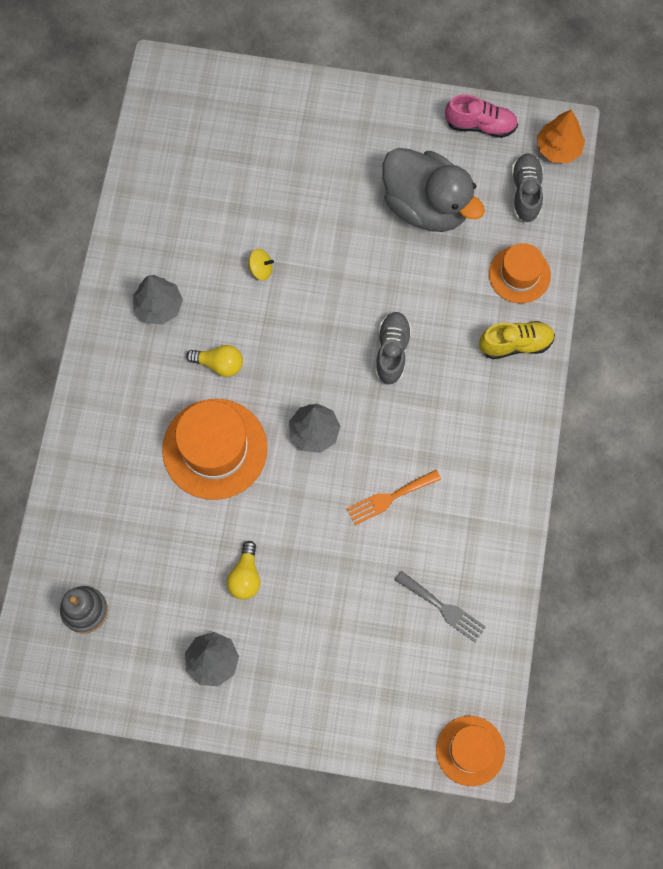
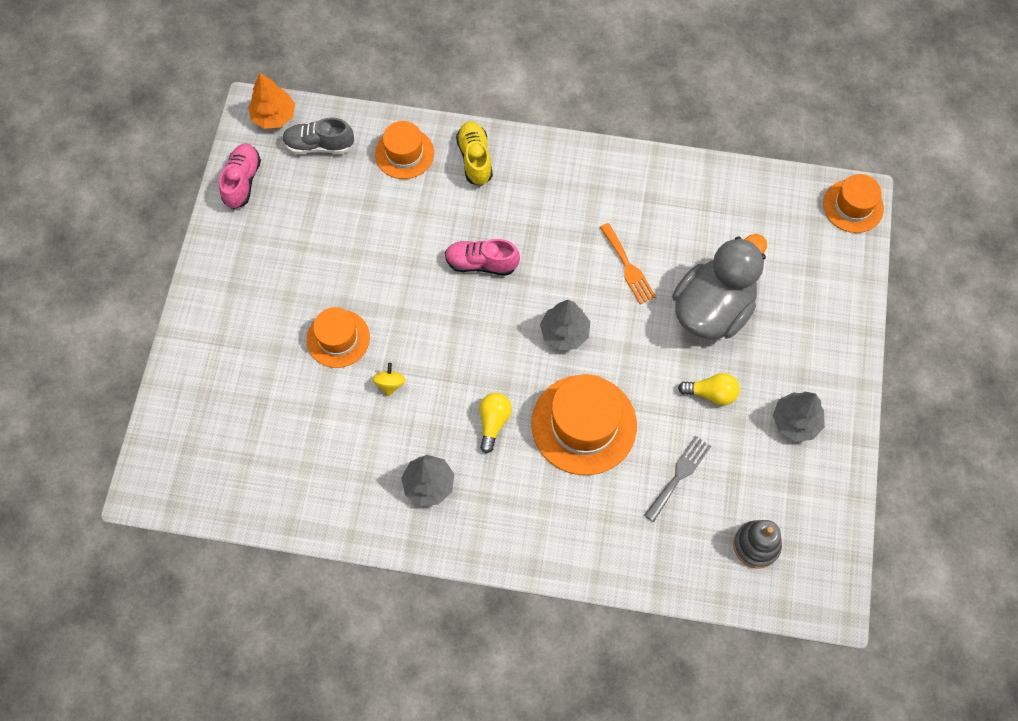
camera: 90 degrees left, 5 degrees down
(309, 221) = (338, 338): none -> orange hat
(392, 352) = (481, 263): grey shoe -> pink shoe
(426, 206) = (328, 231): grey duck -> grey duck (712, 309)
(443, 608) = (729, 224): grey fork -> grey fork (679, 475)

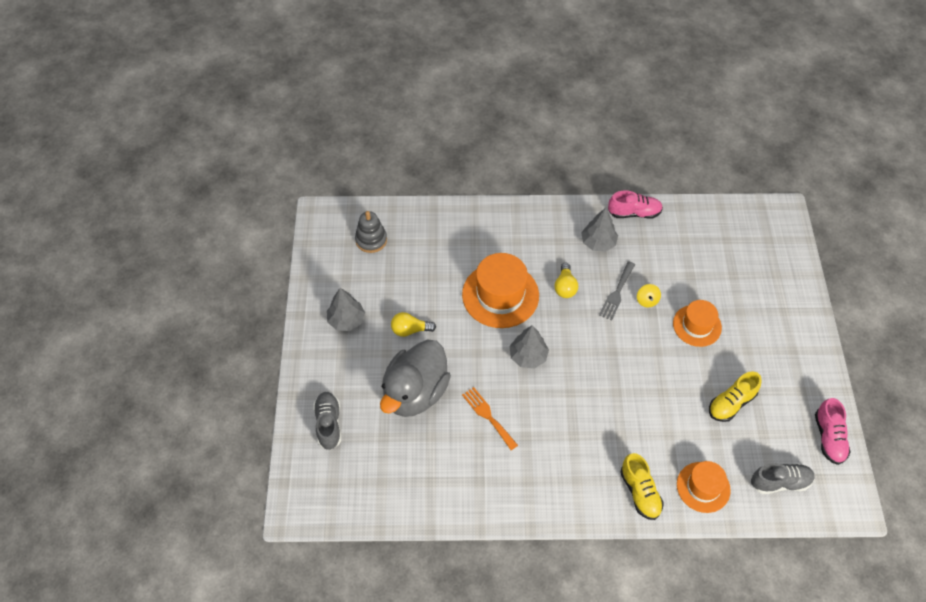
camera: 170 degrees right, 10 degrees down
(274, 116) = (832, 504): orange tree -> none
(336, 236) = (731, 403): none -> yellow shoe
(481, 263) = (607, 400): pink shoe -> pink shoe (634, 213)
(679, 475) = (428, 273): grey fork -> grey fork (617, 293)
(820, 287) = (328, 424): none -> grey shoe
(853, 206) = (300, 502): orange hat -> none

